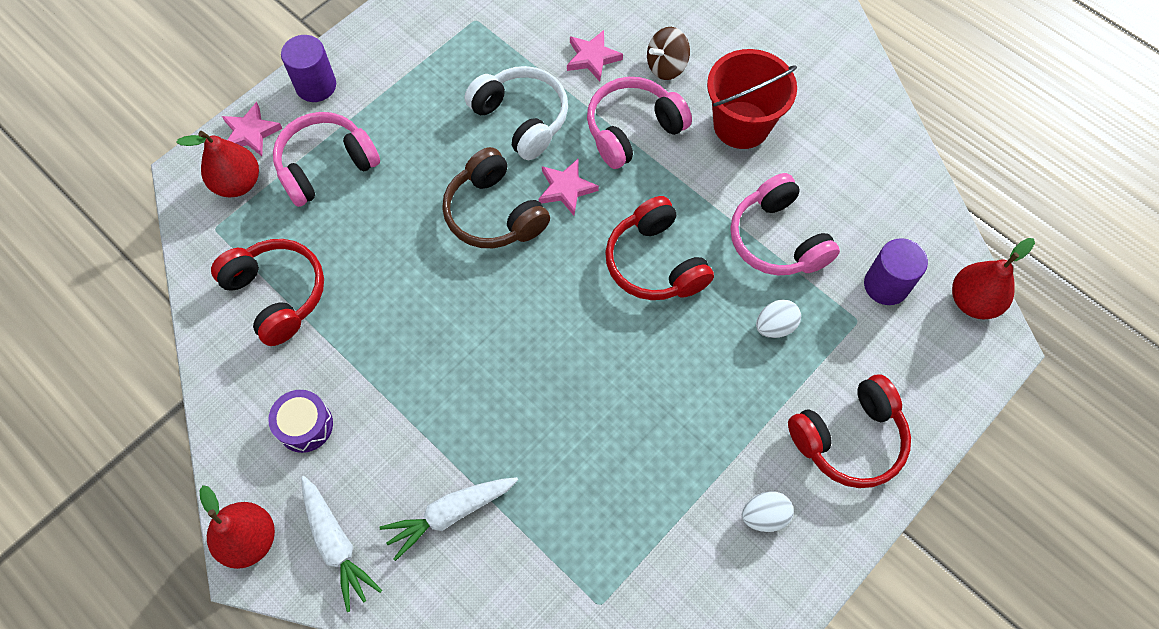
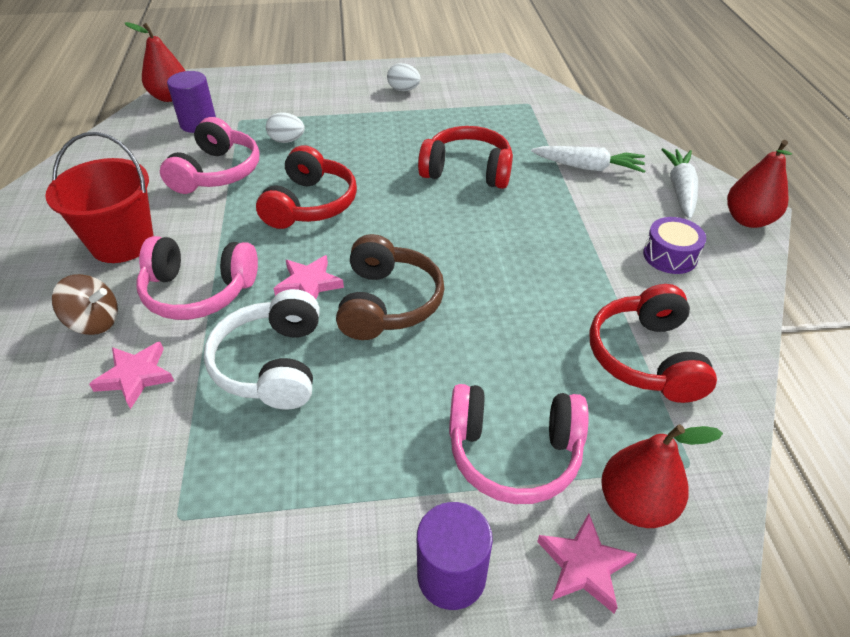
camera: 140 degrees left, 20 degrees down
(849, 439) = (321, 90): red headphones -> red headphones (467, 171)

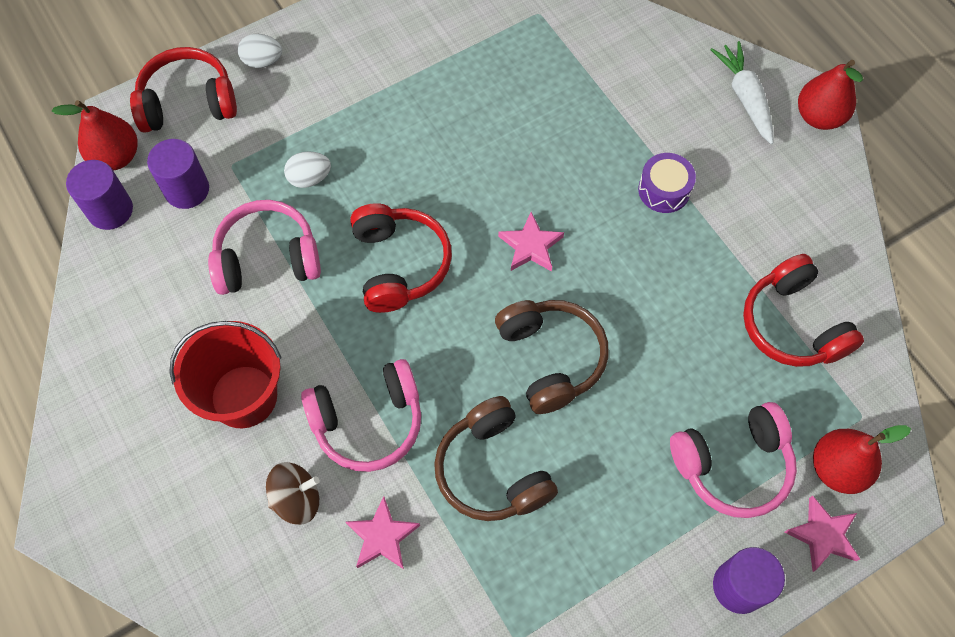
camera: 25 degrees left, 20 degrees up
(139, 120) = (110, 210): none -> purple cylinder
(217, 172) = (267, 258): pink headphones -> pink headphones turned 90 degrees counterclockwise
(272, 364) = (492, 470): white headphones -> brown headphones
(309, 284) = (465, 368): pink star -> pink star (531, 246)
(403, 90) = (387, 40): white egg -> white egg (262, 61)
(467, 171) = (529, 150): red headphones -> red headphones (188, 102)
(588, 167) = (646, 97): white carrot -> none
(670, 256) = (768, 194): purple drum -> purple drum (664, 190)

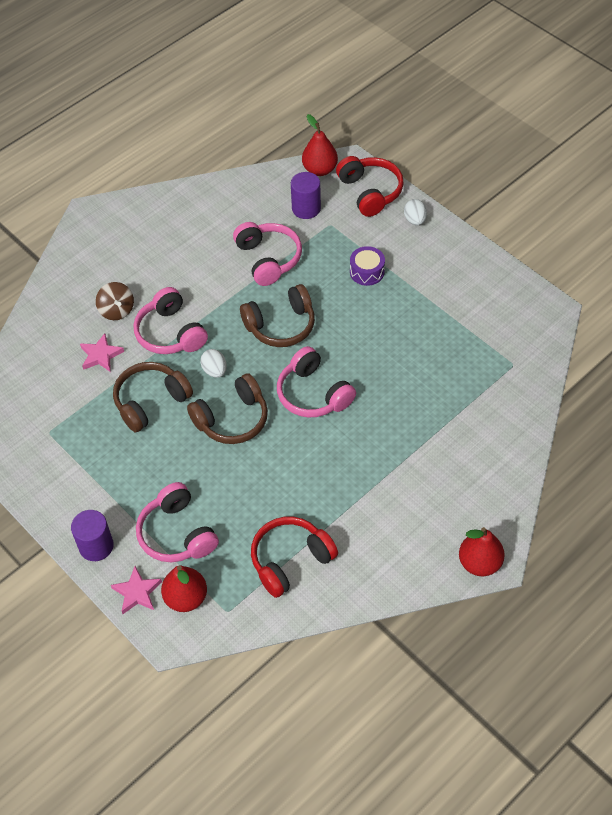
camera: 80 degrees right, 10 degrees down
(110, 210) = (282, 178): purple cylinder -> none
(244, 396) = (175, 271): red bucket -> none
(309, 178) = (332, 266): white egg -> white egg (215, 370)
(399, 264) = (281, 325): red headphones -> brown headphones
(531, 246) = (313, 394): pink star -> pink headphones
(664, 190) = (380, 466): purple drum -> purple drum (367, 272)
(744, 97) = (481, 509): white carrot -> none

